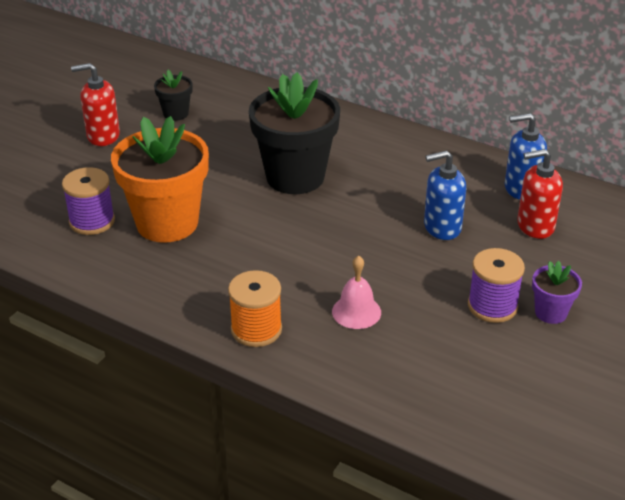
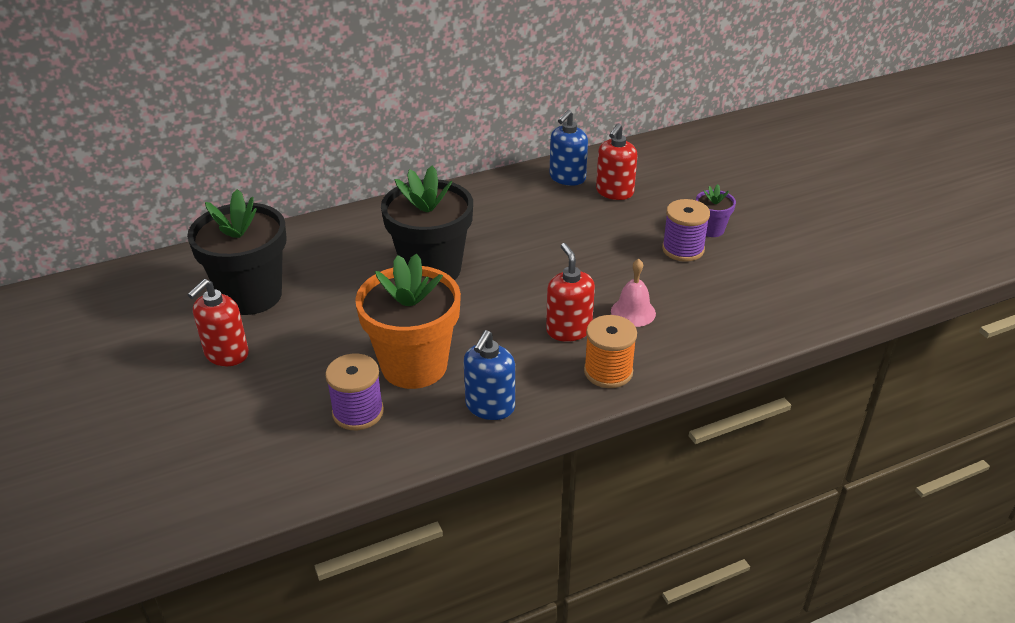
camera: 55 degrees left, 0 degrees up
(176, 113) = (251, 295): black flower pot -> black flower pot, size x2.15
(291, 284) = (568, 330): none -> red soap dispenser
(442, 227) = (574, 230): blue soap dispenser -> blue soap dispenser (490, 406)

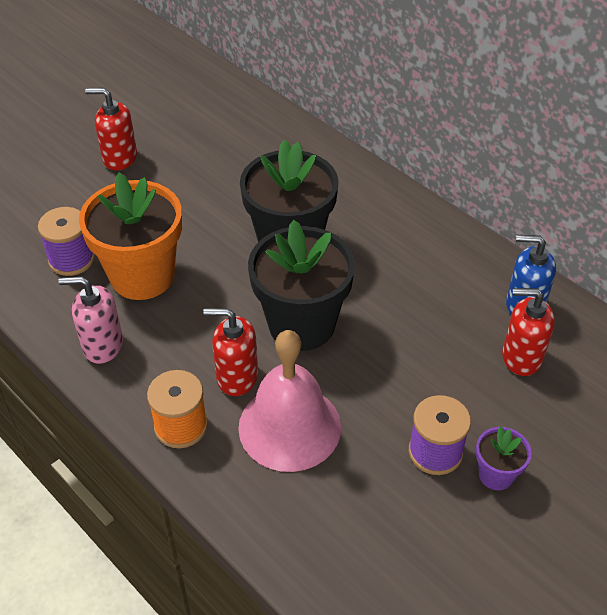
camera: 70 degrees right, 10 degrees up
(251, 295) = (200, 143): black flower pot -> black flower pot (301, 325)
(490, 406) = (102, 345): blue soap dispenser -> pink soap dispenser
(568, 330) = (236, 377): red soap dispenser -> red soap dispenser turned 135 degrees counterclockwise
(633, 312) = (289, 427): pink bell -> pink bell, size x1.96

